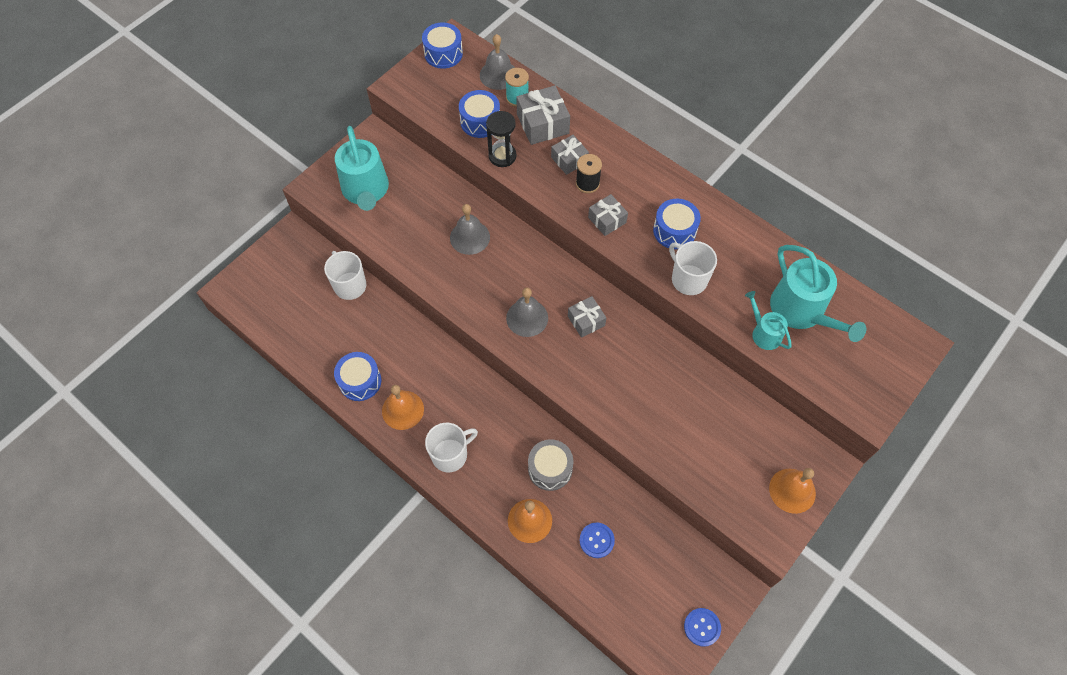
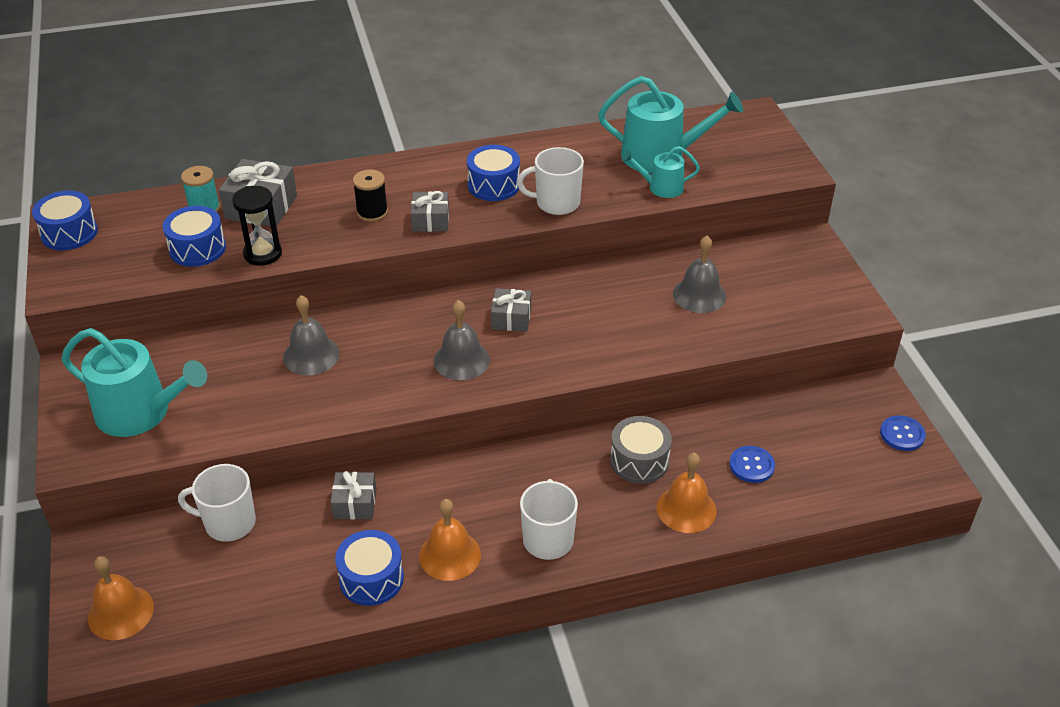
camera: 55 degrees left, 20 degrees down
(498, 75) = (156, 207): grey bell -> grey bell (699, 295)
(569, 160) = (328, 211): grey gift -> grey gift (355, 503)
(792, 490) = (820, 276): orange bell -> orange bell (120, 612)

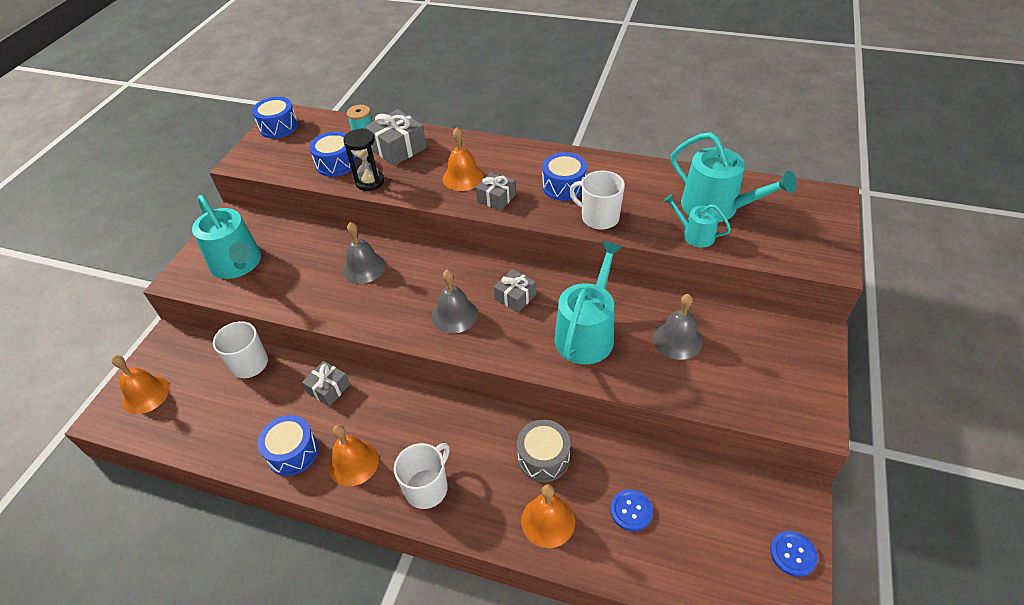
camera: 35 degrees right, 5 degrees up
(372, 212) = (463, 177): black spool -> orange bell
(611, 323) = (587, 333): none -> turquoise watering can

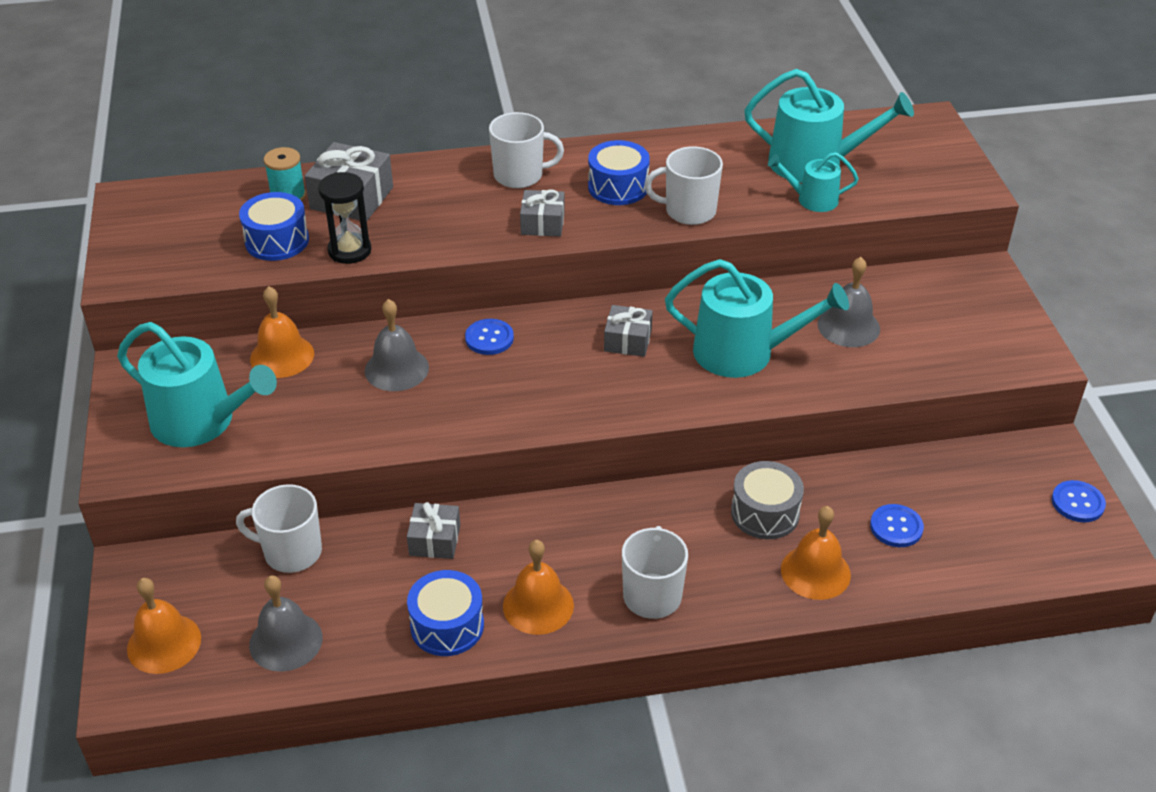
camera: 30 degrees left, 5 degrees down
(279, 127) = (136, 215): blue drum -> none
(431, 265) = (489, 338): none -> blue button
(454, 315) = (567, 384): grey bell -> grey bell (286, 641)
(463, 177) = (477, 211): orange bell -> orange bell (282, 356)
(507, 161) = (519, 175): none -> white mug
(587, 333) = (743, 352): turquoise watering can -> turquoise watering can turned 105 degrees clockwise

